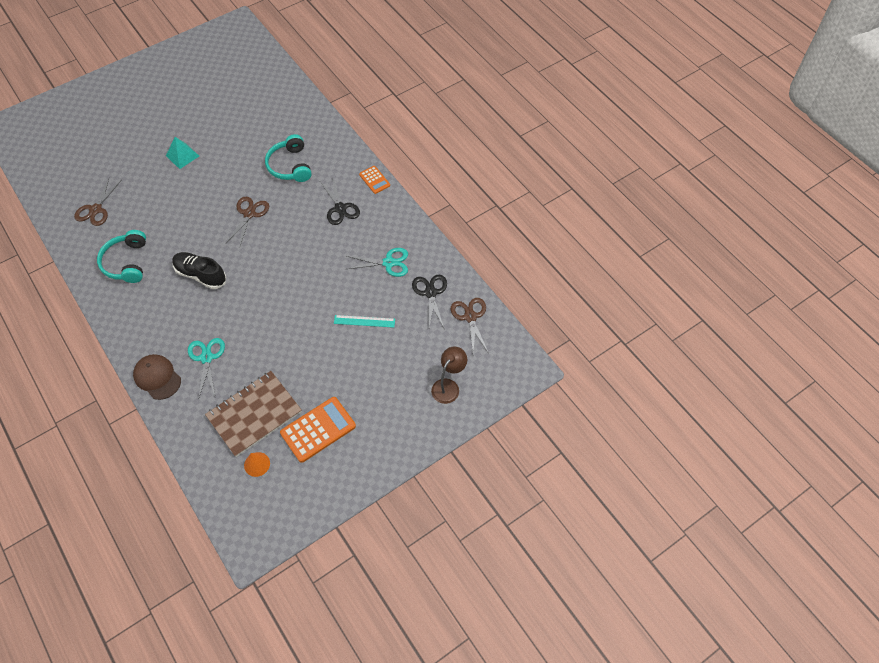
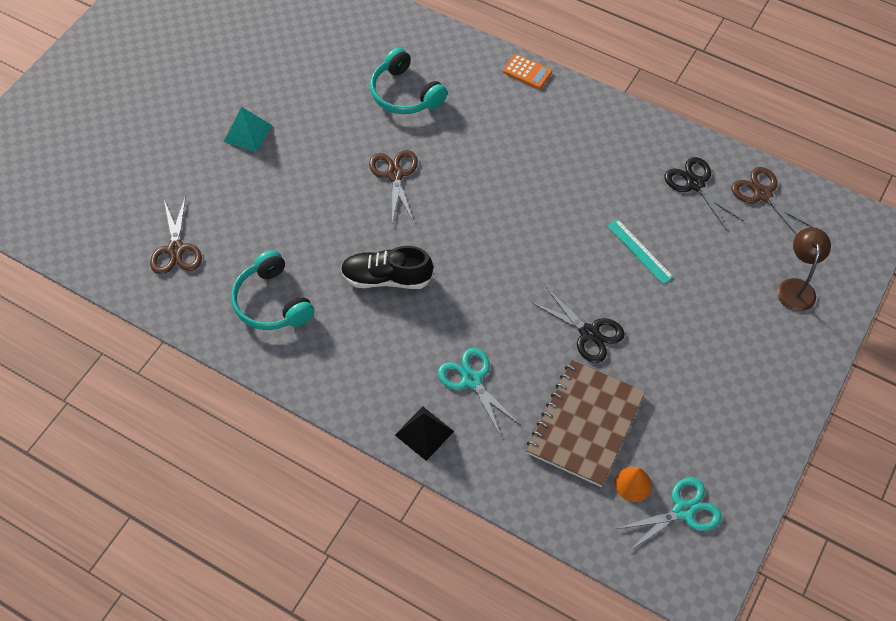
camera: 25 degrees left, 0 degrees up
(157, 377) = (424, 433): brown cap -> black pyramid
(318, 429) = (678, 407): orange calculator -> none
(340, 208) = (509, 123): black scissors -> black scissors (589, 333)
(364, 321) = (639, 251): turquoise ruler -> turquoise ruler turned 75 degrees clockwise
(388, 263) = (618, 168): turquoise scissors -> turquoise scissors (683, 511)

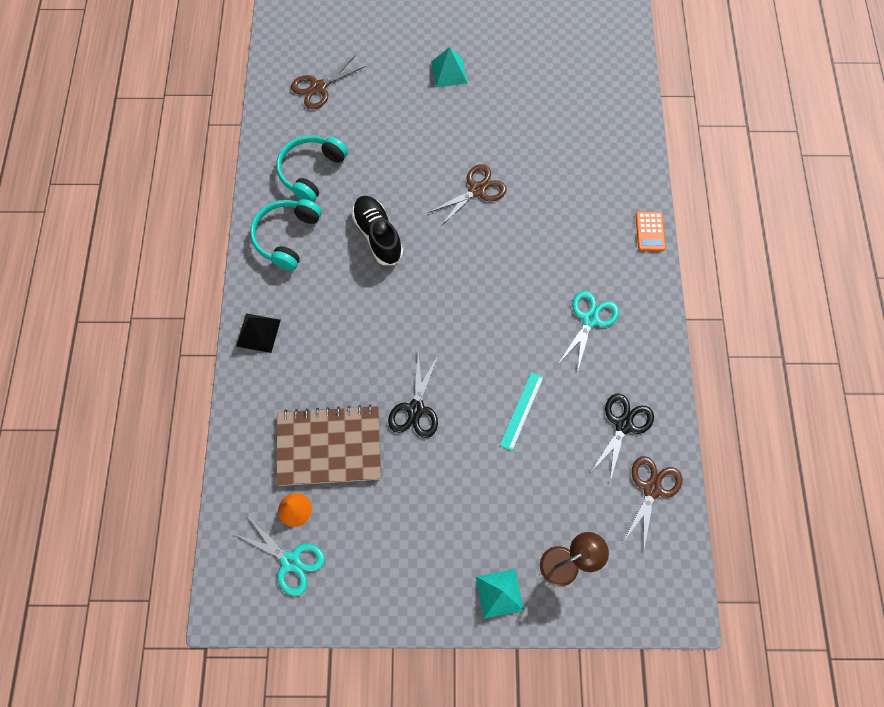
camera: 60 degrees right, 10 degrees up
(405, 94) = (561, 154): turquoise headphones -> turquoise headphones (286, 237)
(472, 380) = (322, 342): turquoise scissors -> turquoise scissors (590, 319)
(798, 352) = (499, 593): none -> turquoise pyramid

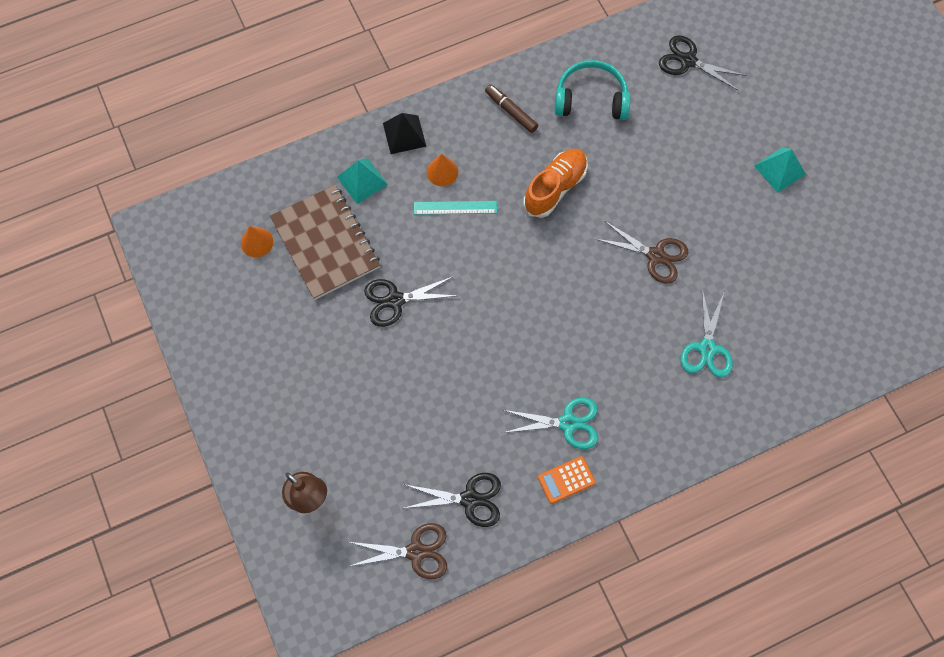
camera: 65 degrees right, 0 degrees up
(286, 237) = (511, 111): turquoise headphones -> brown marker
(290, 561) = (211, 260): turquoise scissors -> turquoise scissors (707, 348)
(313, 317) = (442, 172): none -> orange cone
(318, 87) = (688, 61): brown scissors -> black scissors
(378, 235) = (555, 188): black shoe -> orange shoe
(499, 593) = (254, 448): turquoise pyramid -> turquoise pyramid (362, 180)
(522, 411) = (438, 396): turquoise ruler -> turquoise ruler (455, 208)
(650, 231) = (702, 445): orange calculator -> orange calculator (566, 480)

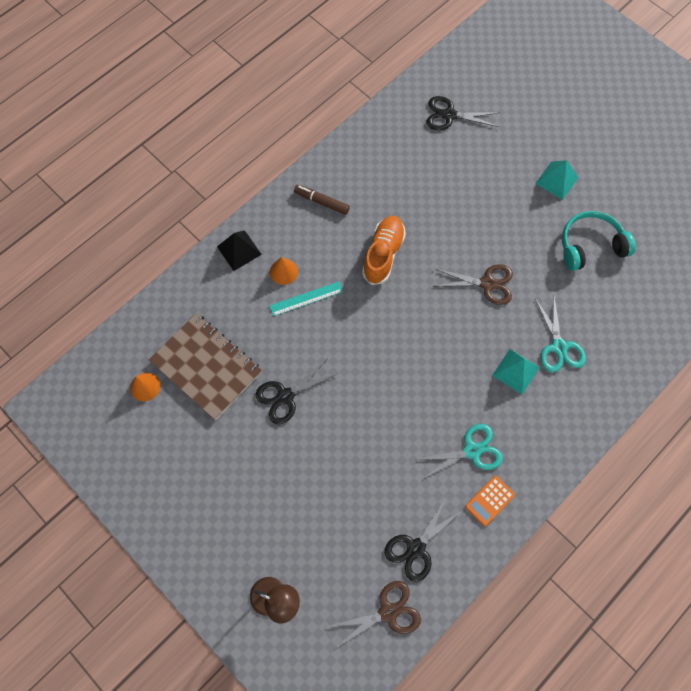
camera: 20 degrees left, 0 degrees up
(362, 180) = (217, 302): turquoise pyramid -> turquoise pyramid (515, 371)
(470, 499) = (416, 548): black scissors -> black scissors turned 150 degrees clockwise
(591, 99) = (383, 170): turquoise headphones -> turquoise headphones (590, 246)

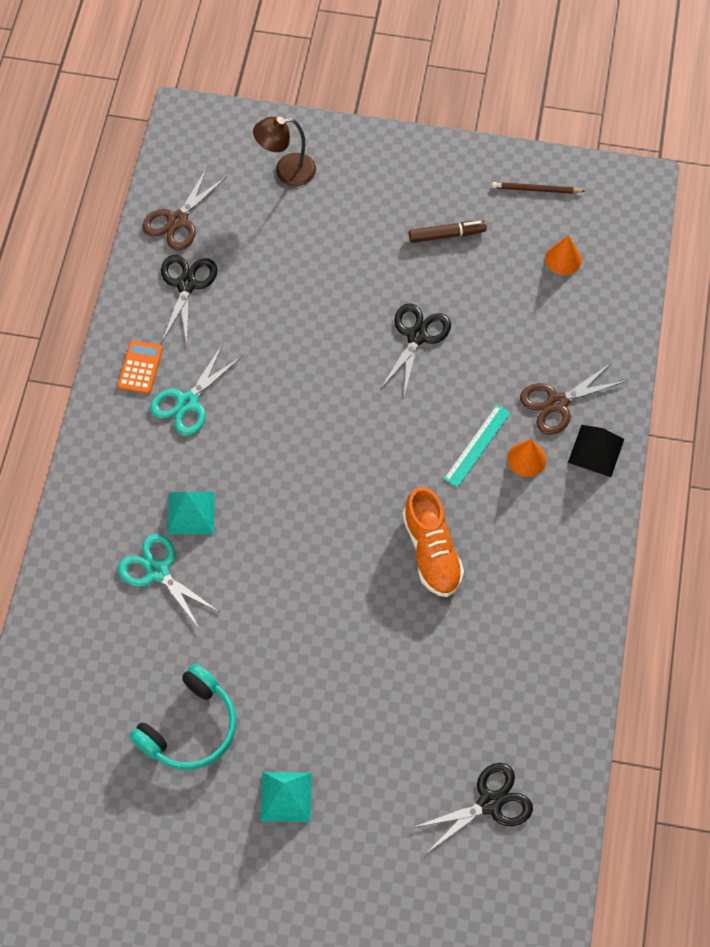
camera: 145 degrees right, 5 degrees down
(115, 453) = (535, 189): none -> brown pencil
(206, 367) = (520, 313): brown notebook -> none
(321, 202) = (553, 569): brown marker -> brown marker (447, 235)
(487, 284) = (286, 594): brown scissors -> brown scissors (557, 403)

